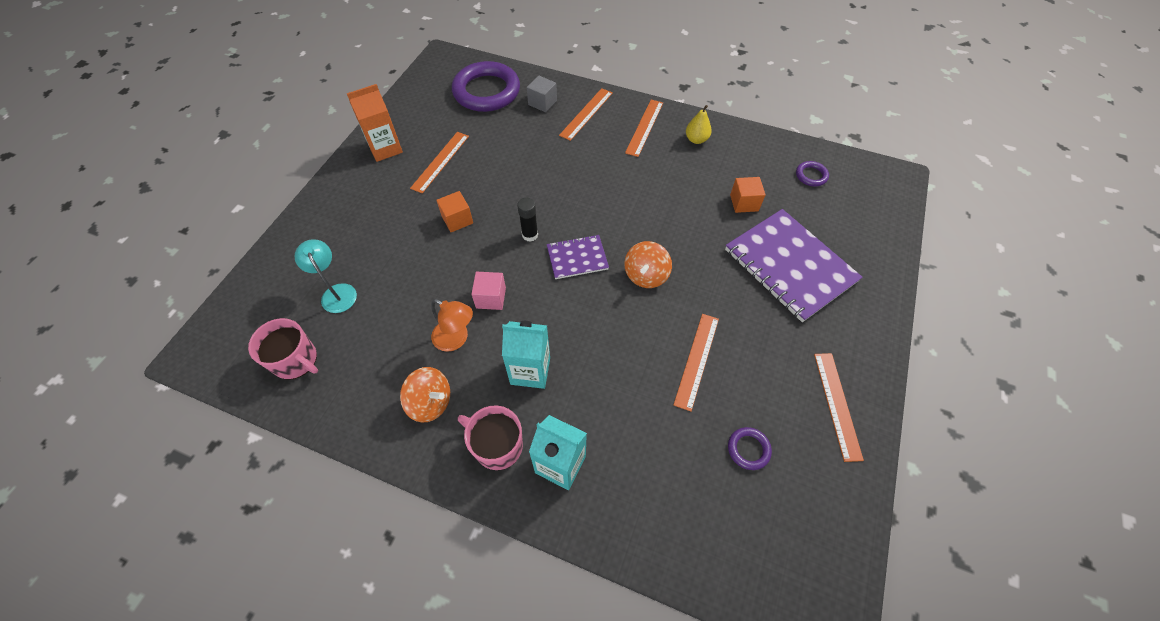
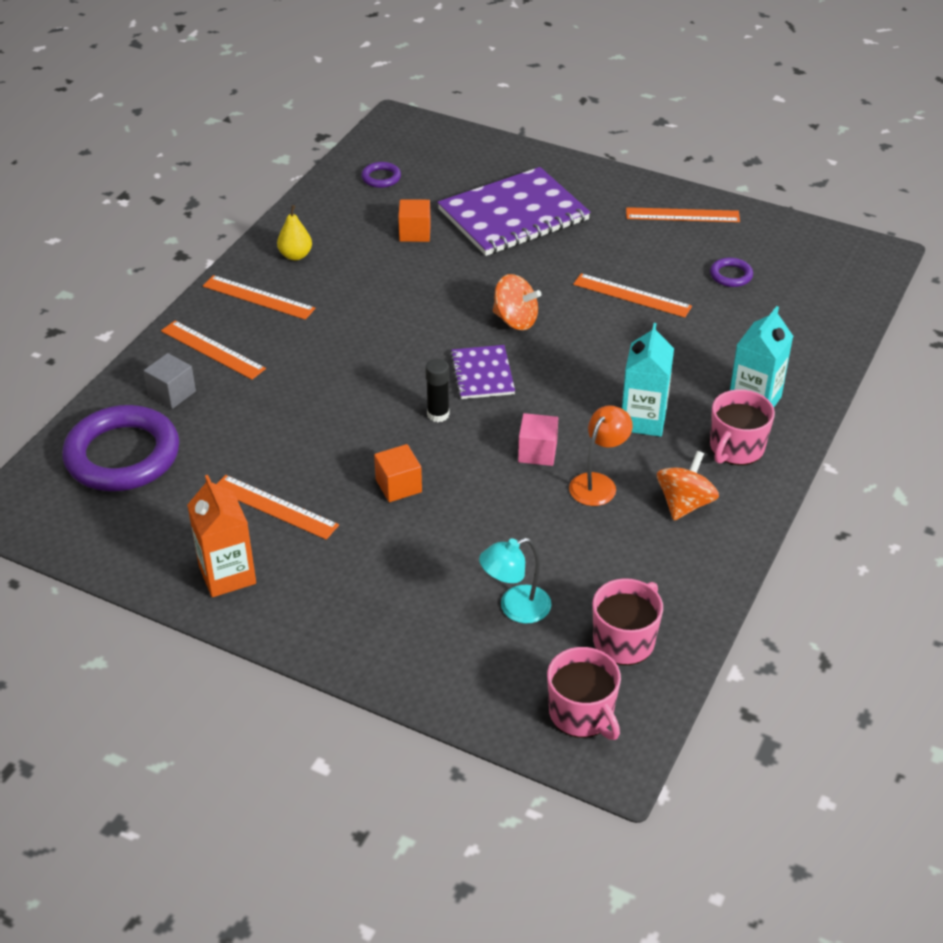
camera: 85 degrees left, 15 degrees down
(237, 335) = (582, 713): none -> pink mug

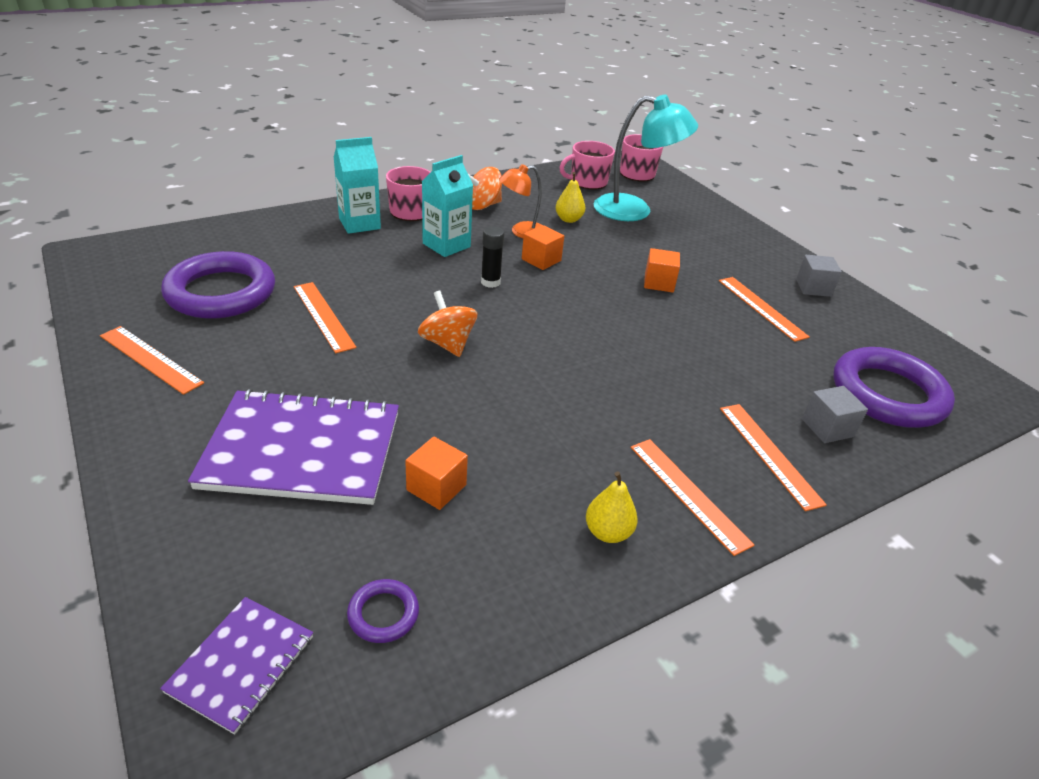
camera: 150 degrees left, 5 degrees down
(227, 575) = (813, 288): orange carton -> grey cube
(438, 414) = (590, 308): black glue stick -> black glue stick (490, 282)
(482, 374) = (525, 318): purple notebook -> purple notebook (241, 664)
(515, 608) = (634, 210): turquoise lamp -> turquoise lamp, size x1.74
(537, 452) = (541, 260): pink cube -> orange cube
(572, 537) = (568, 219): none -> yellow pear
(731, 275) = (221, 292): purple ring -> purple ring, size x2.35

